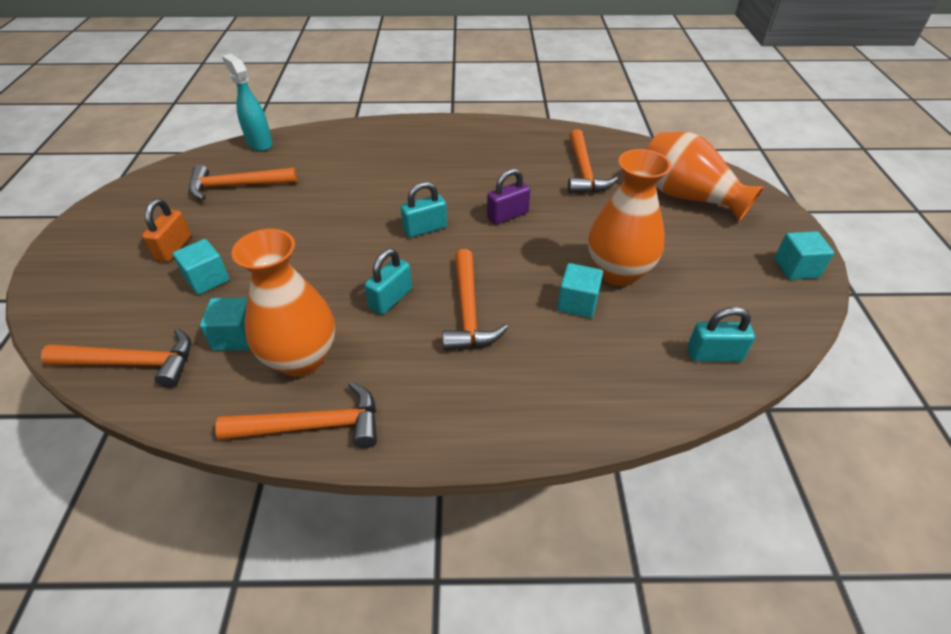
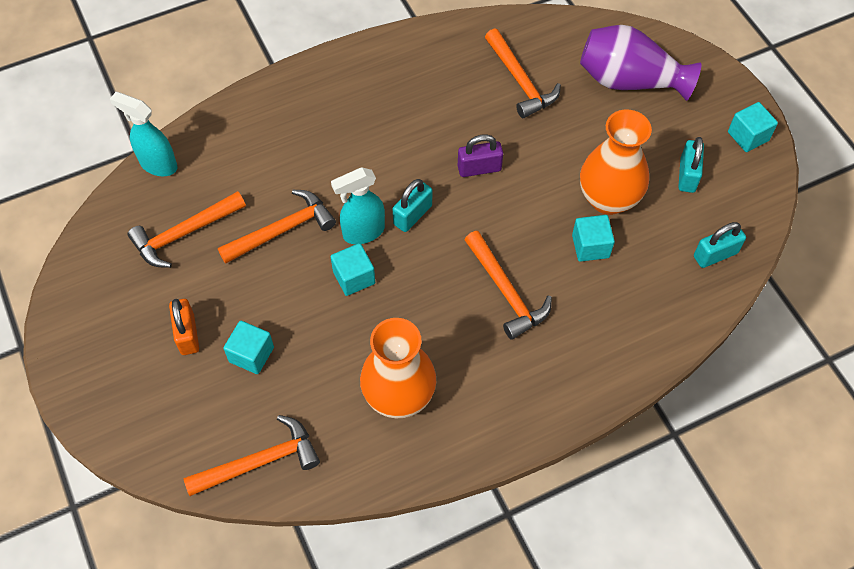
camera: 25 degrees left, 15 degrees up
(235, 336) = (327, 399): turquoise cube -> turquoise cube (354, 277)
(313, 426) = (452, 447): orange hammer -> orange hammer (282, 230)
(374, 227) = (363, 232): none -> turquoise spray bottle
(391, 299) = (433, 306): turquoise padlock -> turquoise padlock (687, 175)
(507, 215) = (479, 168): purple padlock -> purple padlock turned 45 degrees clockwise
(687, 196) = (629, 81): orange vase -> purple vase

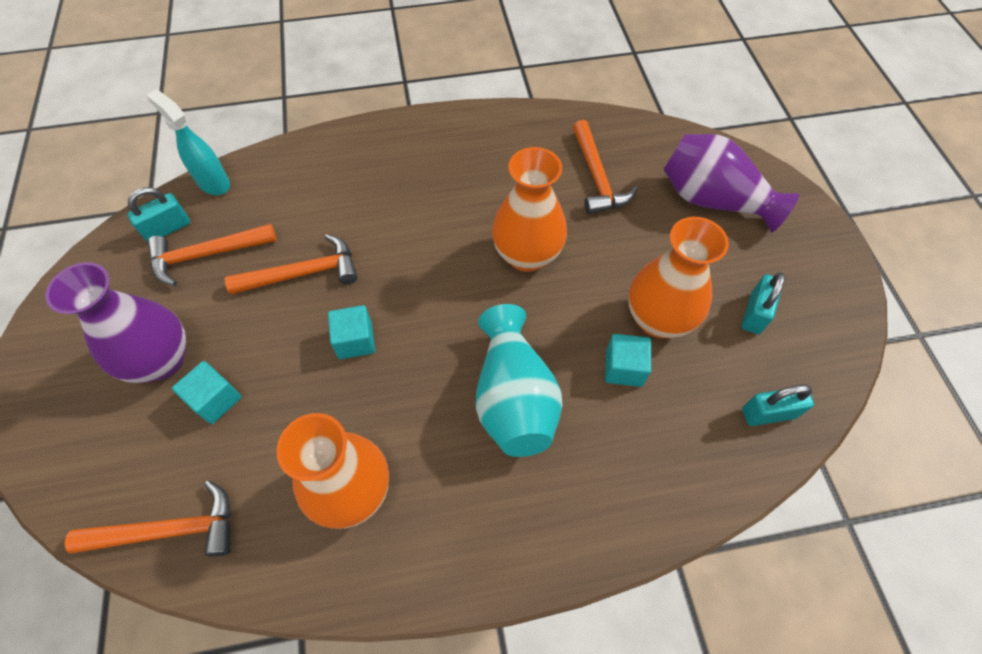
camera: 15 degrees right, 0 degrees up
(187, 334) = (162, 360): orange padlock -> purple vase
(363, 232) = (383, 294): turquoise spray bottle -> none
(412, 215) = (441, 288): turquoise padlock -> turquoise padlock (167, 228)
(479, 168) = (527, 255): purple padlock -> orange vase
(506, 292) = (513, 398): orange hammer -> turquoise vase
(748, 136) = (834, 285): turquoise cube -> none

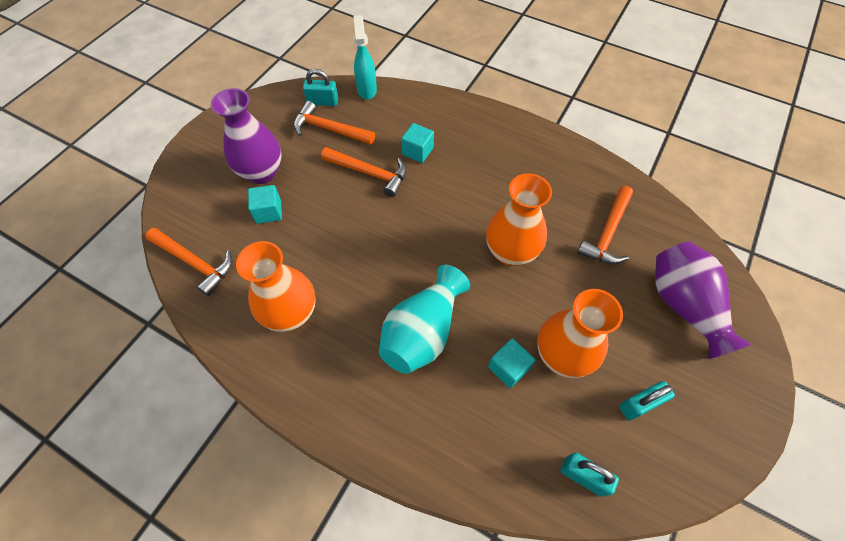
camera: 40 degrees right, 0 degrees up
(355, 341) = (364, 231): turquoise cube -> turquoise cube (417, 151)

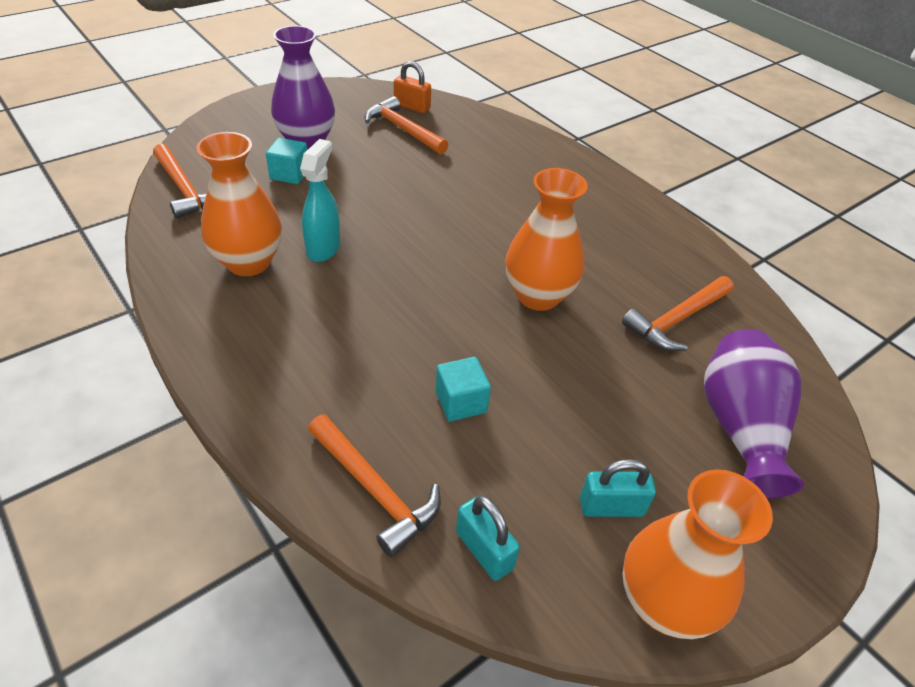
camera: 20 degrees right, 15 degrees down
(323, 102) = (412, 106): turquoise padlock -> orange padlock
(367, 90) = (467, 110): turquoise spray bottle -> turquoise spray bottle (324, 248)
(370, 173) = (420, 177): orange hammer -> orange hammer (375, 490)
(417, 151) = (488, 175): turquoise cube -> none
(422, 332) = (381, 330): turquoise vase -> none
(562, 355) = (538, 416): orange vase -> orange vase (663, 602)

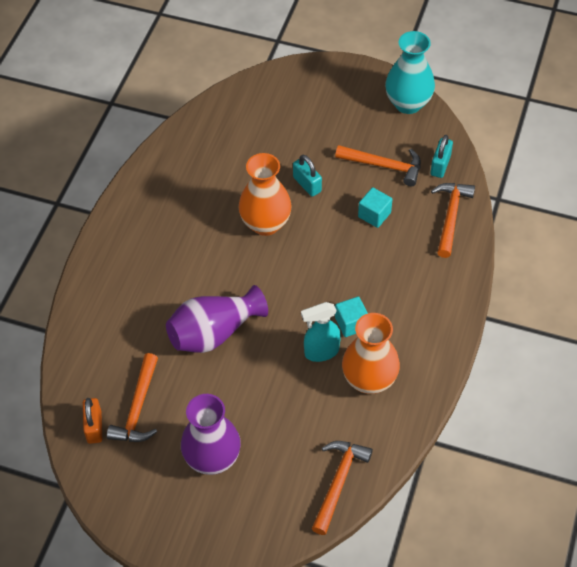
camera: 120 degrees left, 10 degrees up
(289, 174) = (263, 434): turquoise cube -> turquoise cube (351, 323)
(611, 506) = (379, 135): turquoise padlock -> turquoise padlock (307, 184)
(663, 602) = (408, 103): orange vase -> turquoise vase
(676, 320) = (230, 156): orange hammer -> orange hammer (384, 166)
(740, 428) = (290, 108): purple vase -> purple vase (214, 332)

